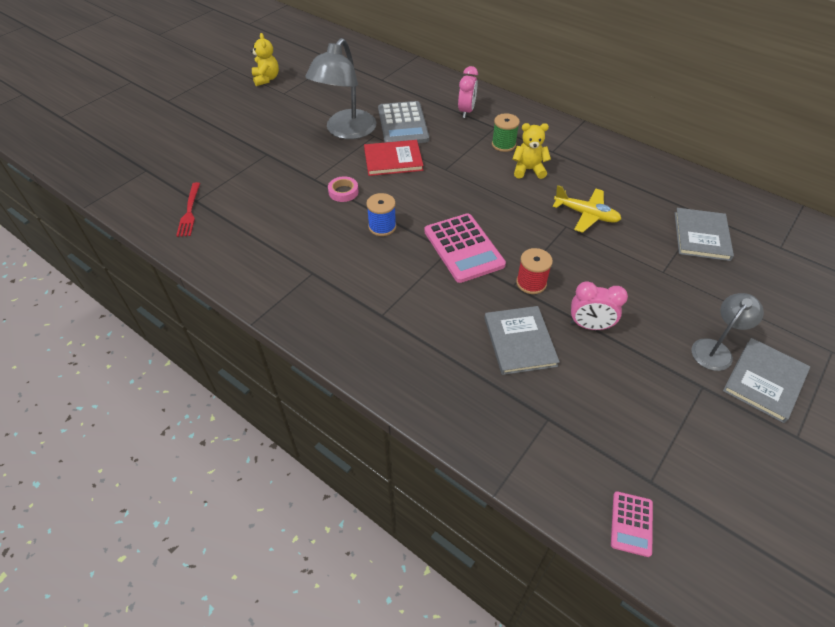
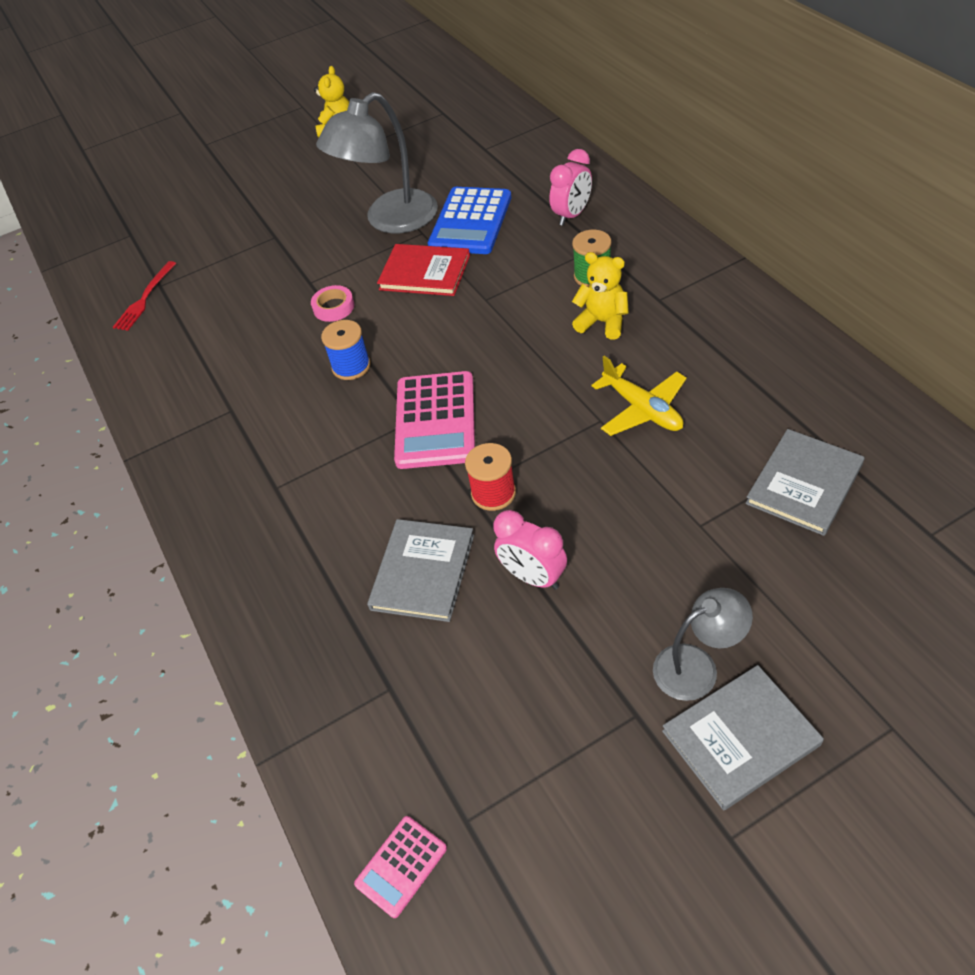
camera: 30 degrees right, 0 degrees up
(403, 124) = (470, 222): grey calculator -> blue calculator

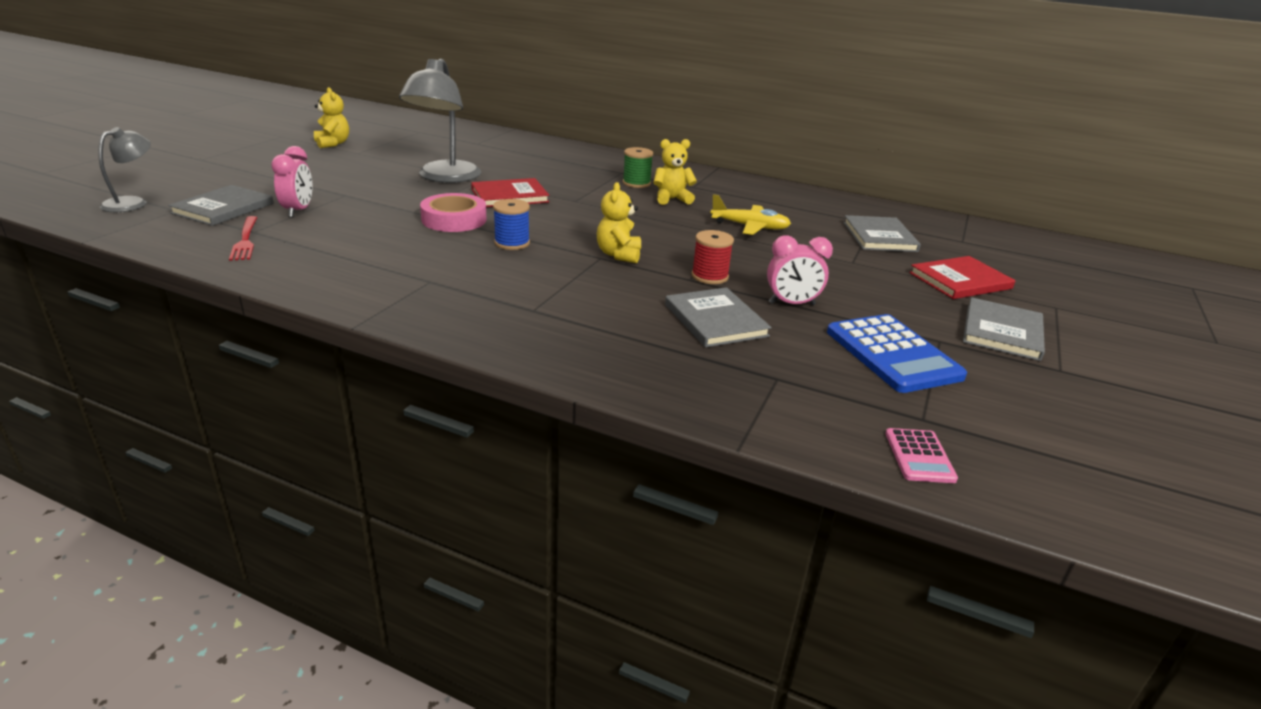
camera: 45 degrees left, 20 degrees down
(164, 239) = (223, 208): none -> grey book
(333, 307) = (454, 219): pink tape -> pink tape, size x1.69
(435, 420) = (618, 255): pink calculator -> yellow teddy bear
(470, 222) = (513, 172): blue calculator -> blue calculator (892, 354)
(572, 215) = (585, 163): pink clock -> pink clock (298, 211)
(697, 666) = (938, 312): grey lamp -> grey lamp (133, 203)
(811, 618) = (960, 280): none -> red book

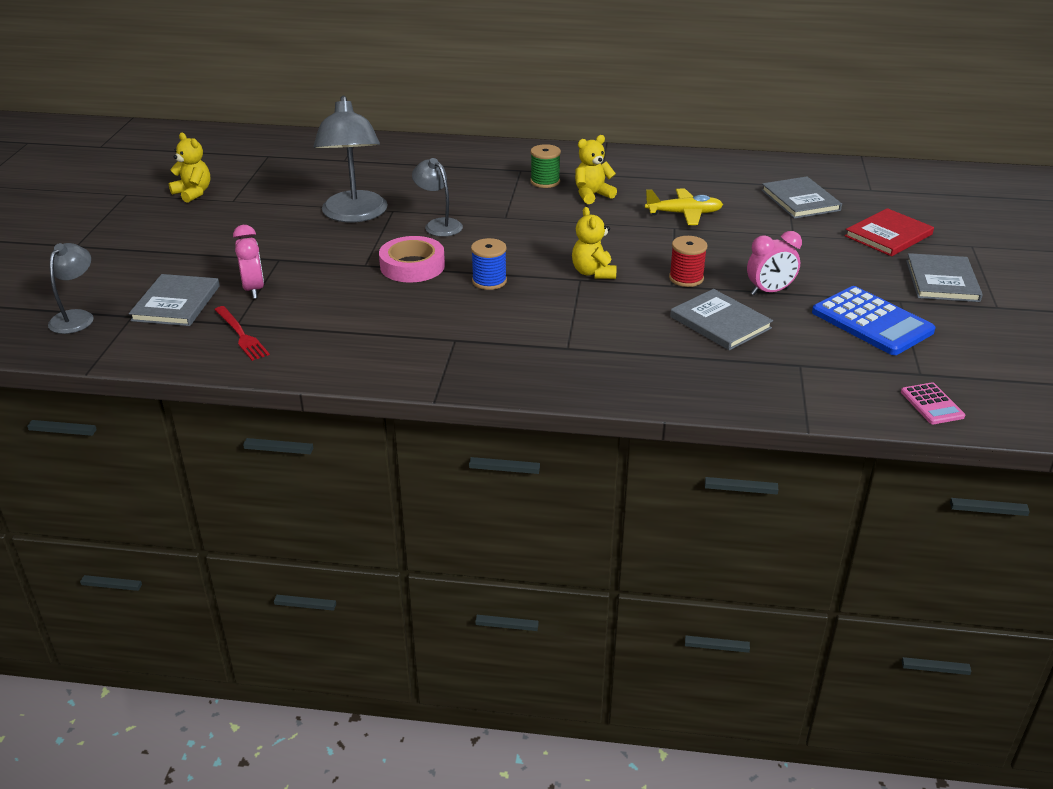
camera: 15 degrees left, 5 degrees up
(510, 196) = (438, 225): red book -> grey lamp

